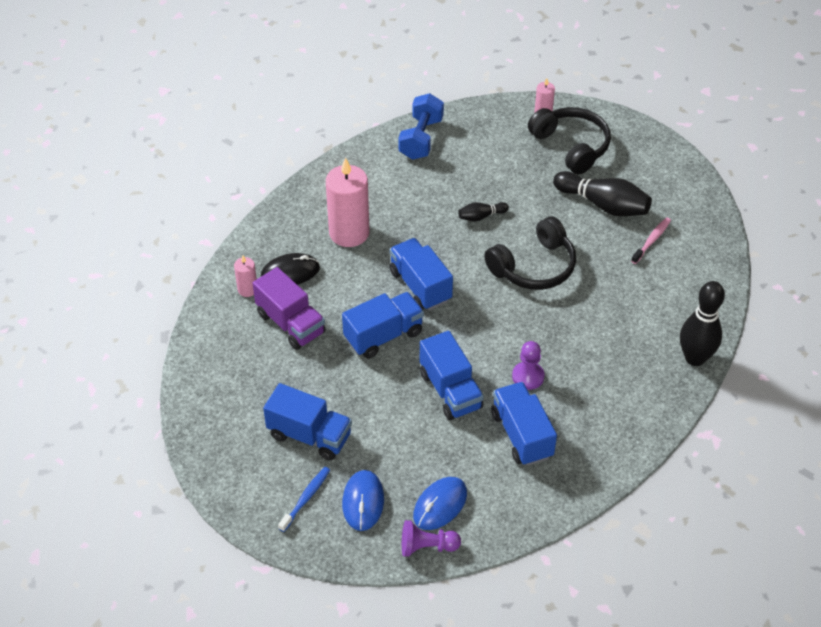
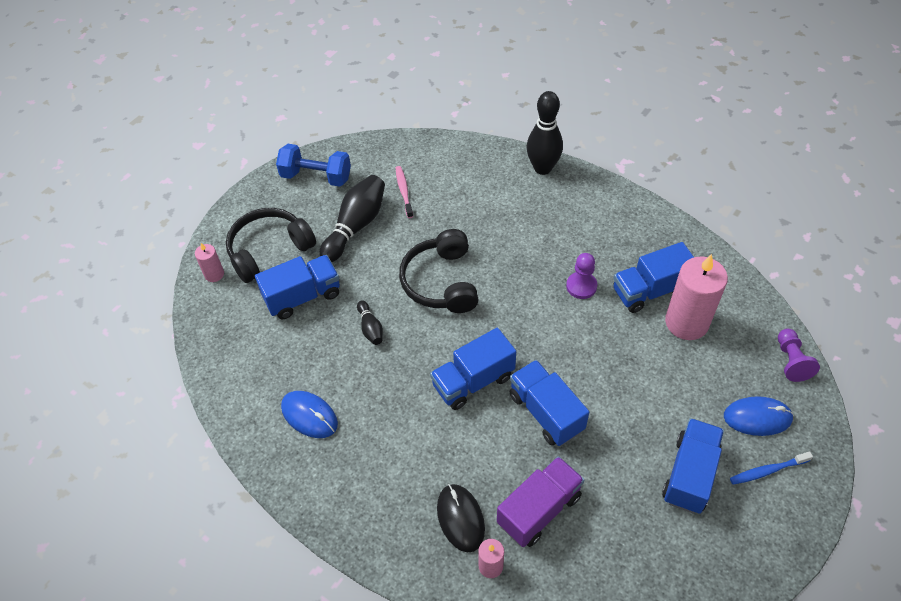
camera: 90 degrees left, 5 degrees up
(306, 498) = (767, 471): blue toothbrush -> blue toothbrush turned 45 degrees counterclockwise
(349, 233) = (395, 458): pink candle -> pink candle (686, 322)
(421, 139) = (242, 391): blue dumbbell -> blue dumbbell (316, 177)
(440, 505) = (743, 352): blue mouse -> blue mouse (309, 415)
(450, 391) = (609, 348): blue truck -> blue truck (303, 296)
(534, 267) = (441, 282): black headphones -> black headphones turned 150 degrees counterclockwise
(651, 240) = (404, 191): pink toothbrush -> pink toothbrush turned 45 degrees clockwise

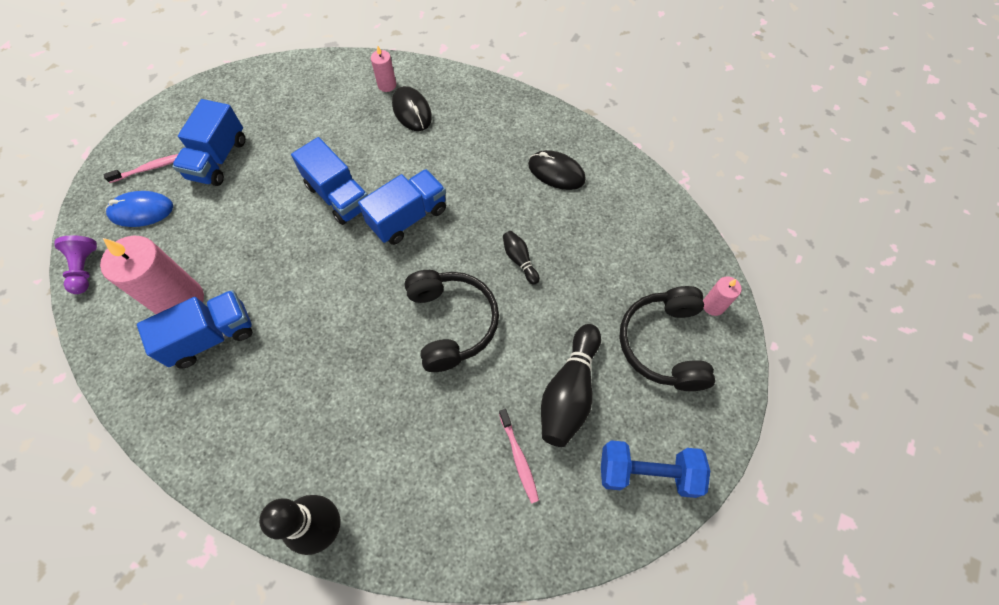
camera: 170 degrees right, 10 degrees up
(269, 250) = (664, 344): black headphones -> black headphones turned 135 degrees clockwise
(303, 296) = (603, 288): blue truck -> none
(309, 415) = (556, 172): blue mouse -> black mouse
(539, 509) = (349, 123): purple truck -> none
(581, 286) = (290, 334): purple pawn -> none
(767, 471) = (149, 168): blue toothbrush -> pink toothbrush

